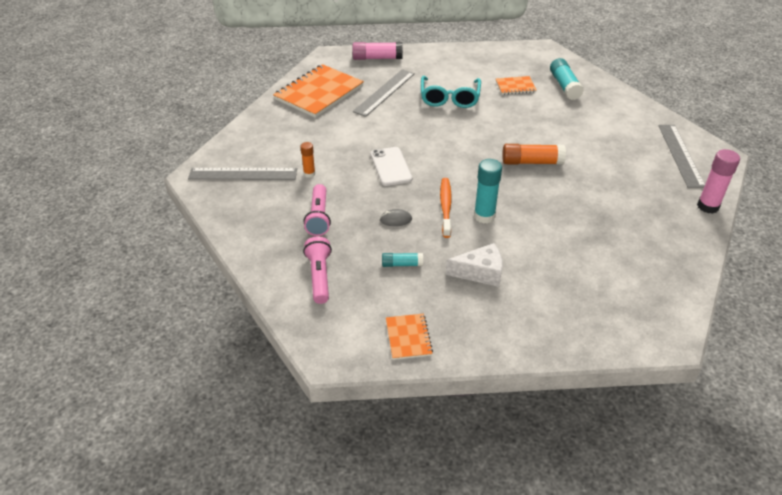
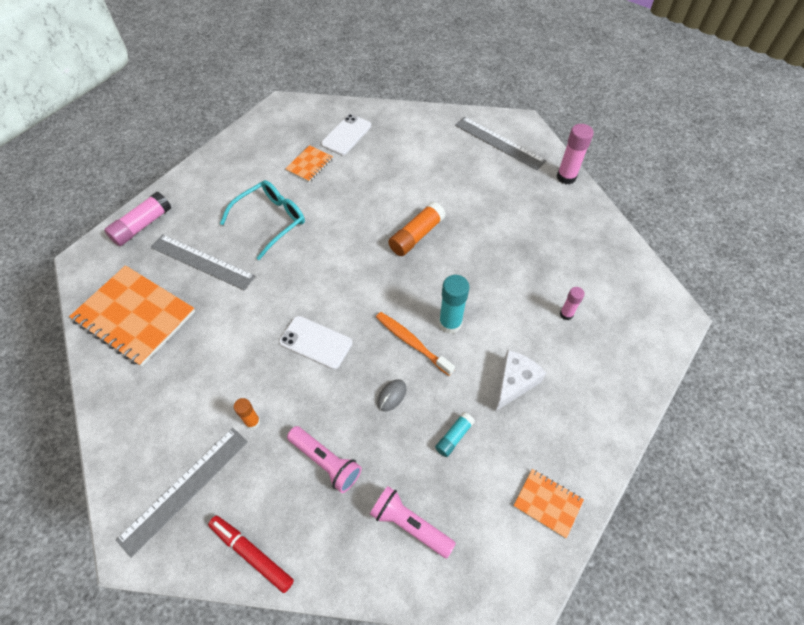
camera: 50 degrees left, 15 degrees up
(233, 221) = (251, 554): none -> red marker
(319, 93) = (135, 316): orange notebook -> orange notebook turned 45 degrees counterclockwise
(384, 92) = (202, 261): grey ruler -> grey ruler turned 45 degrees counterclockwise
(449, 98) = (271, 221): turquoise glasses -> turquoise glasses turned 90 degrees counterclockwise
(564, 86) = (346, 135): turquoise glue stick -> white phone
(576, 271) = (566, 314): none -> pink glue stick

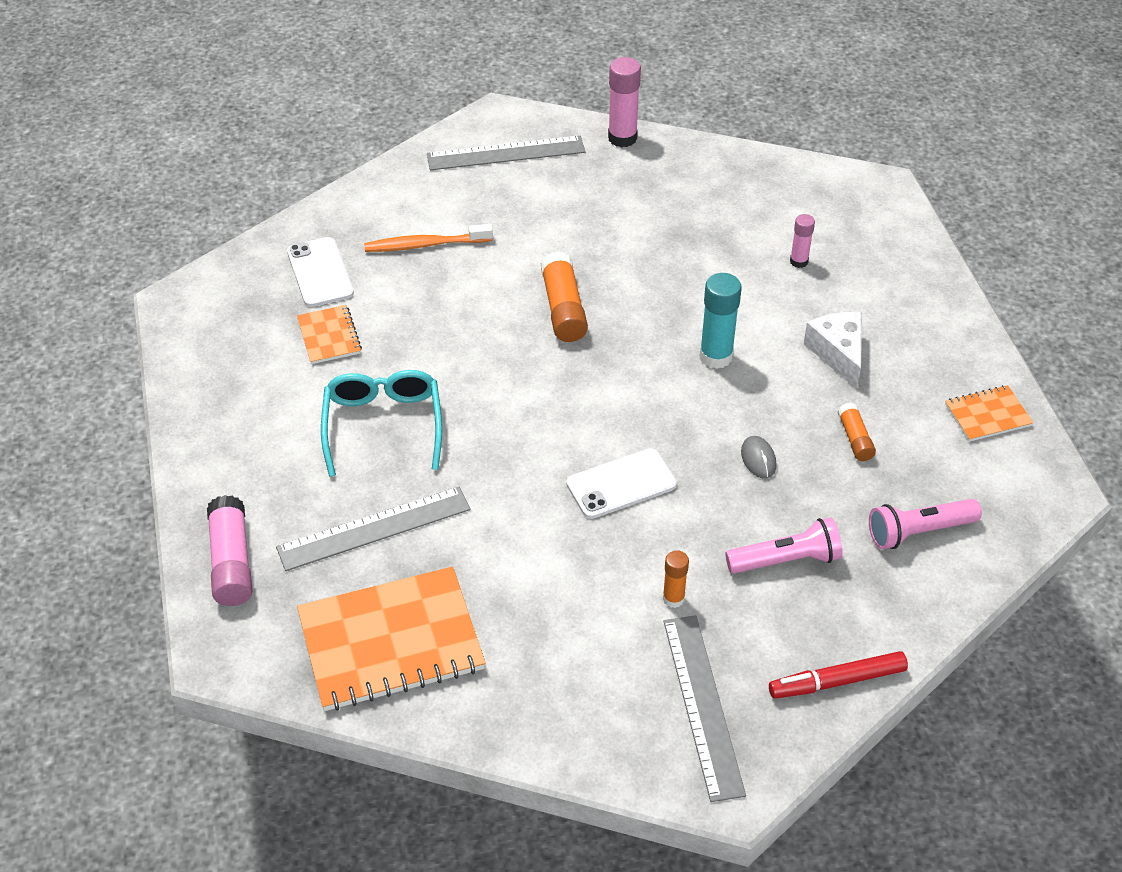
camera: 50 degrees left, 10 degrees down
(412, 342) = (708, 402): orange toothbrush -> orange toothbrush (425, 245)
(454, 437) = (855, 439): turquoise glue stick -> orange glue stick

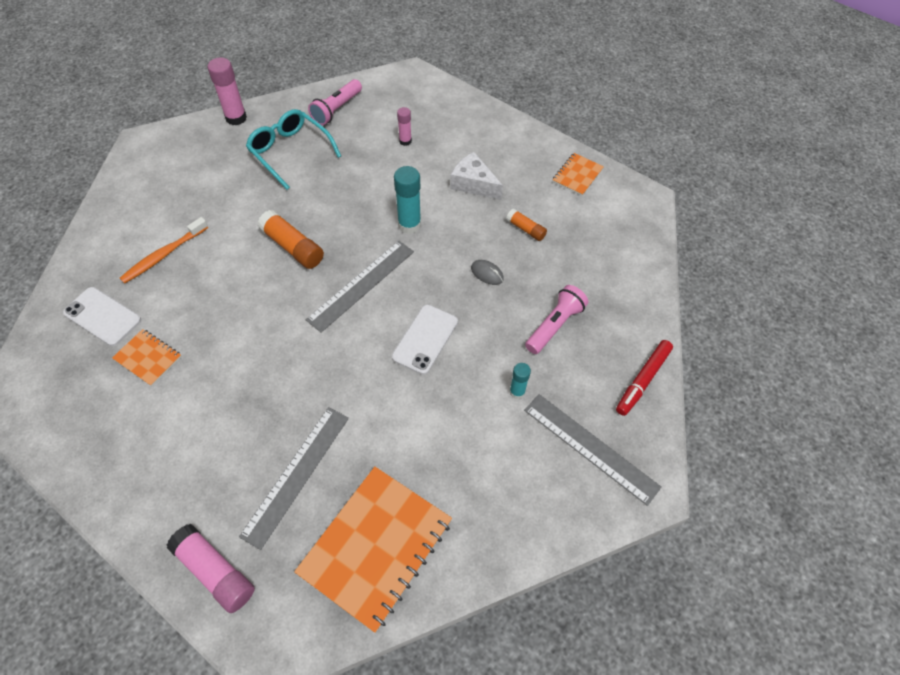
camera: 40 degrees left, 10 degrees up
(383, 425) = (241, 398): turquoise glasses -> turquoise glasses (290, 152)
(506, 153) = (167, 165): grey ruler -> grey ruler (361, 285)
(673, 598) = (517, 392): orange glue stick -> turquoise glue stick
(918, 531) = (603, 263): pink flashlight -> pink flashlight (336, 109)

